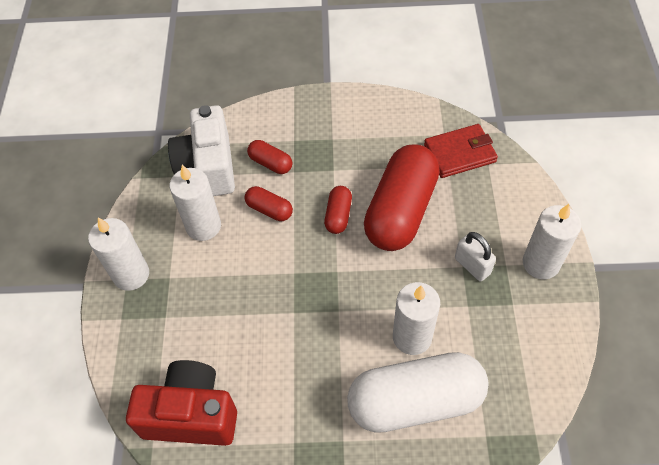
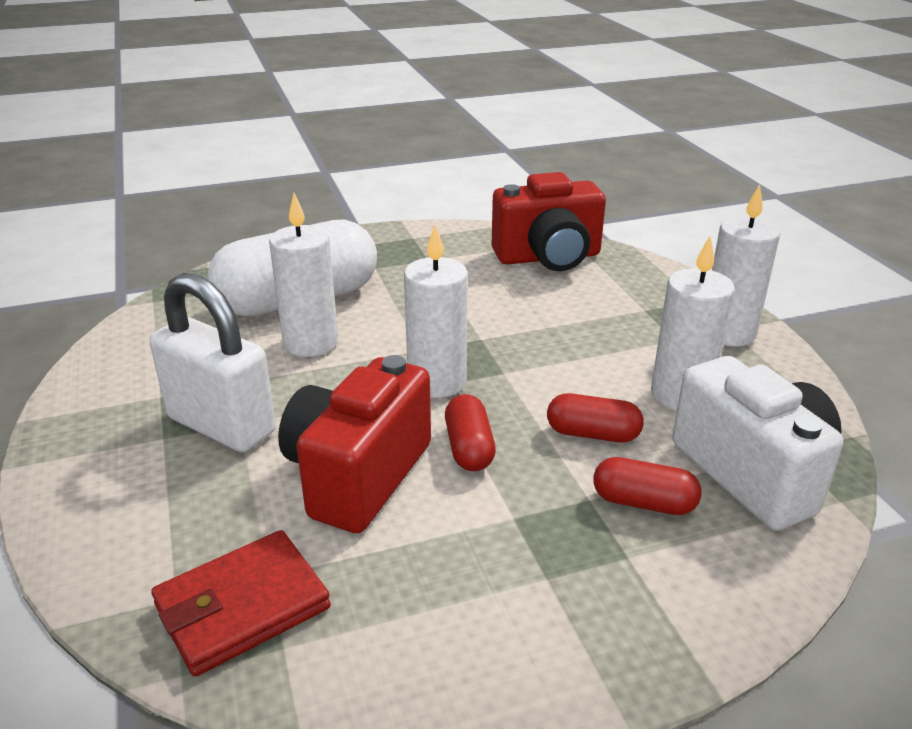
camera: 160 degrees right, 25 degrees down
(400, 210) = (358, 475): red capsule -> red camera
(472, 266) = (221, 425): white padlock -> white padlock, size x1.76
(541, 263) = (99, 449): white candle -> white candle (437, 382)

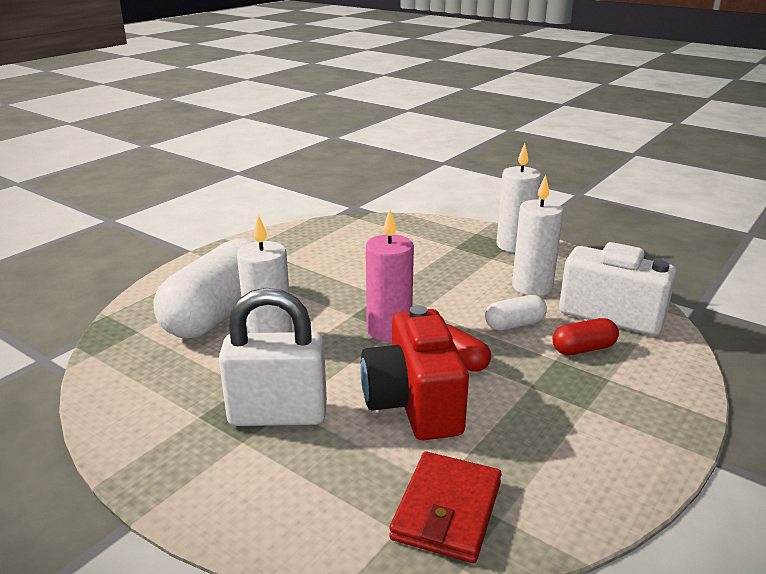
camera: 35 degrees left, 5 degrees down
(437, 382) = (389, 330): white candle -> pink candle
(548, 257) = (360, 233): red camera -> none
(592, 434) = (514, 324): red capsule -> white capsule

